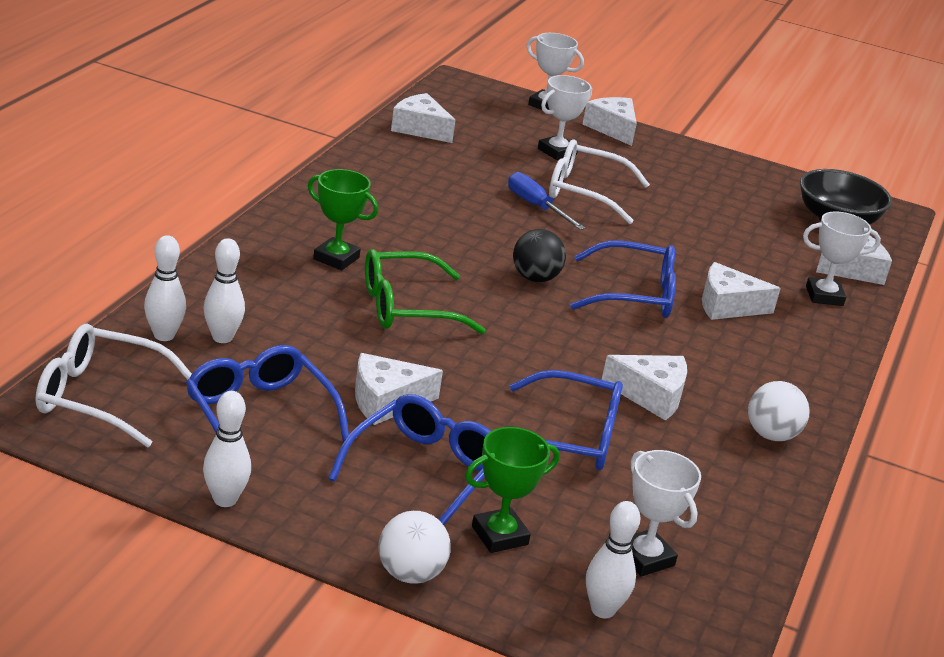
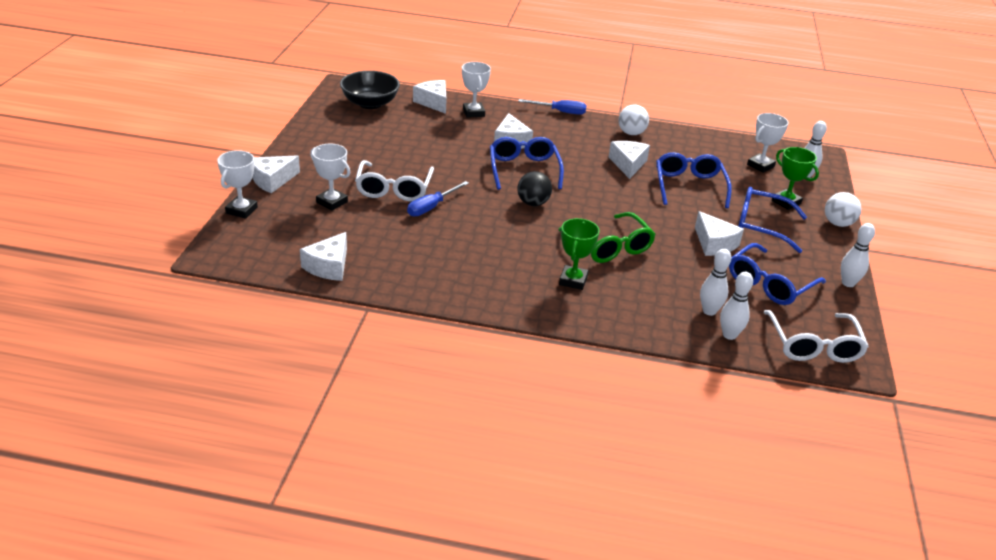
camera: 100 degrees left, 5 degrees up
(846, 380) = (560, 112): none -> blue screwdriver

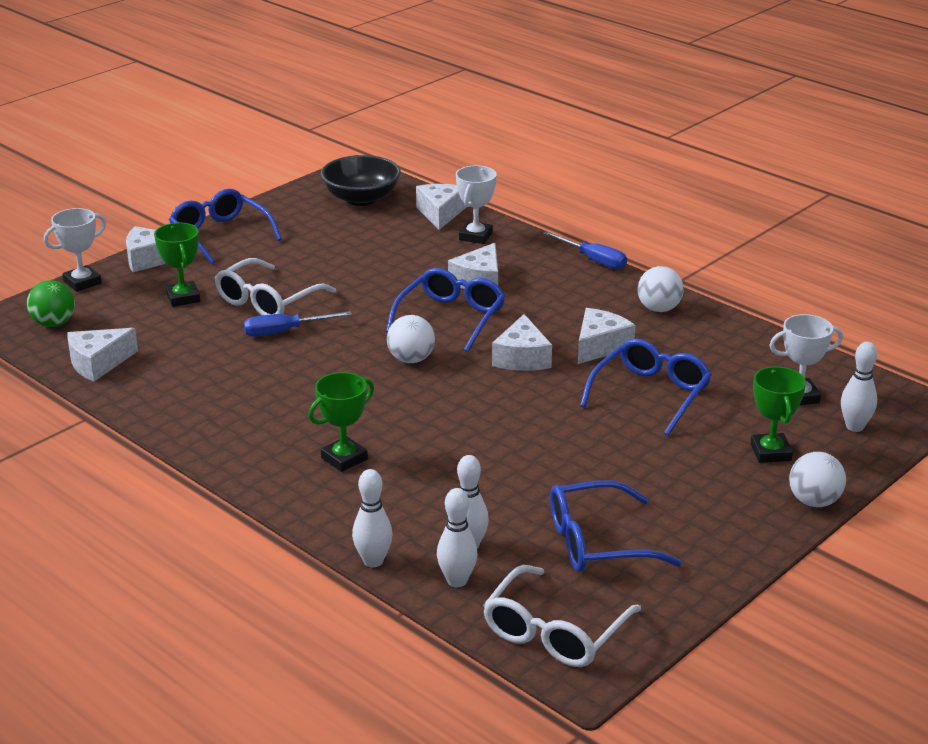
camera: 35 degrees right, 5 degrees down
(258, 247) = (54, 323): none -> green ball
(332, 202) = (183, 298): white trophy -> green trophy
(533, 203) = (411, 359): black ball -> white ball
(610, 246) = (441, 435): green glasses -> none
(714, 243) = (587, 472): white cheese -> white cheese (522, 358)
(760, 226) = (686, 471): blue glasses -> blue glasses (220, 235)
(848, 283) = (716, 578): white bowling pin -> white bowling pin (373, 561)

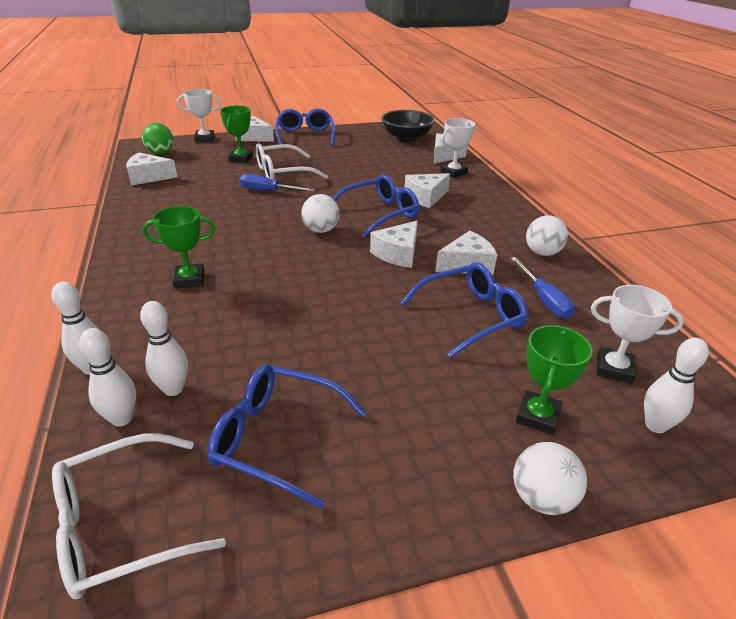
camera: 30 degrees right, 5 degrees up
(593, 260) = (522, 207): blue screwdriver -> blue screwdriver (544, 299)

